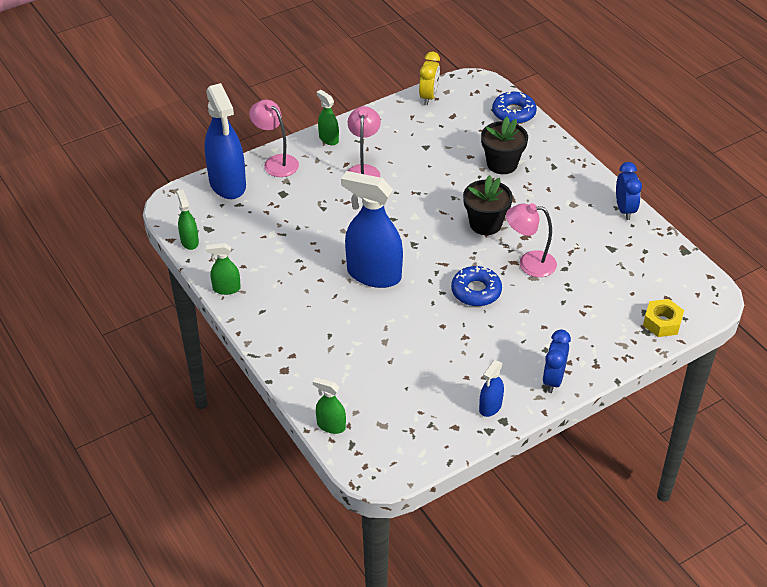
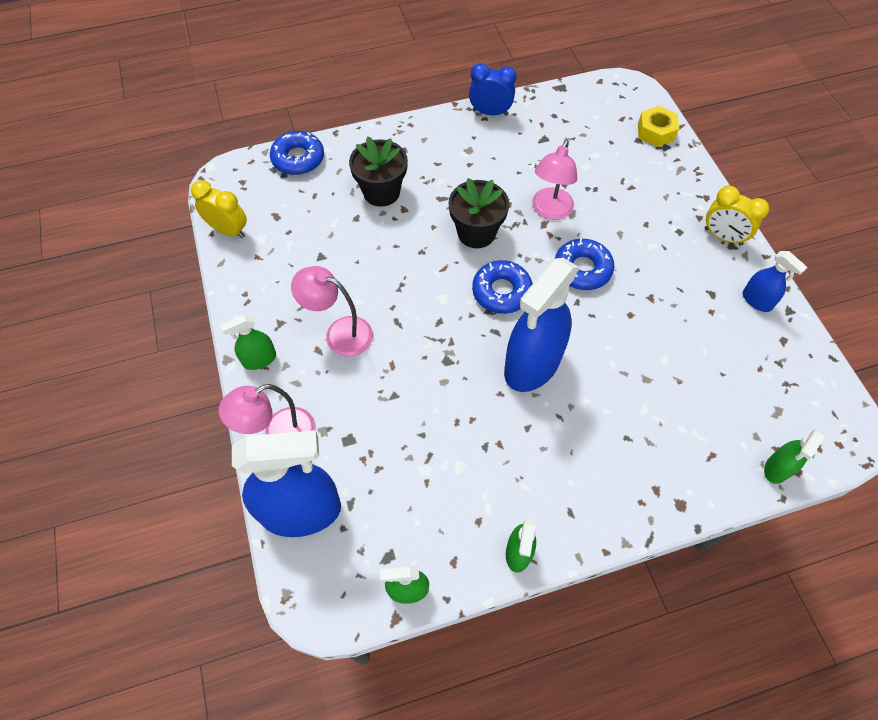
camera: 75 degrees left, 15 degrees up
(434, 247) = (501, 291): none -> blue donut
(553, 380) = (723, 237): blue clock -> yellow clock

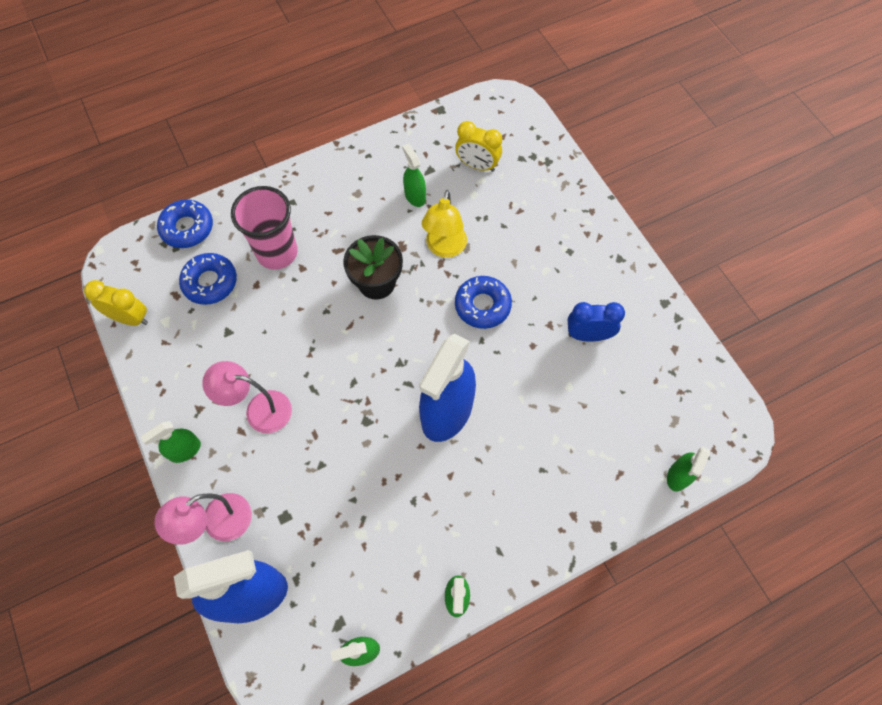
camera: 10 degrees left, 5 degrees up
(381, 192) = (277, 252): black flower pot -> pink cup
(490, 112) = (373, 148): blue clock -> blue clock (588, 335)
(501, 291) = (409, 341): blue donut -> blue donut (210, 282)
(526, 160) = (415, 196): none -> green spray bottle
(550, 211) = (444, 248): pink lamp -> yellow lamp
(656, 132) = (537, 147): yellow nut -> none
(723, 237) = (610, 251): yellow clock -> yellow clock (477, 165)
(756, 300) = (647, 312): blue spray bottle -> none

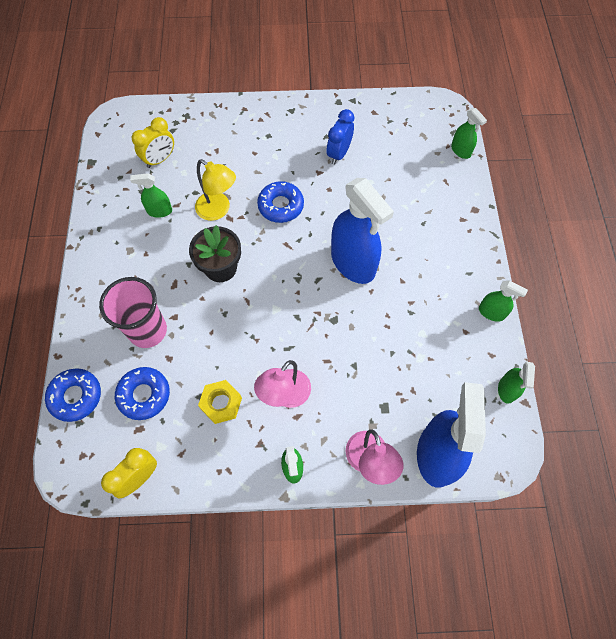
camera: 65 degrees left, 0 degrees up
(227, 354) = (221, 403): none -> yellow nut

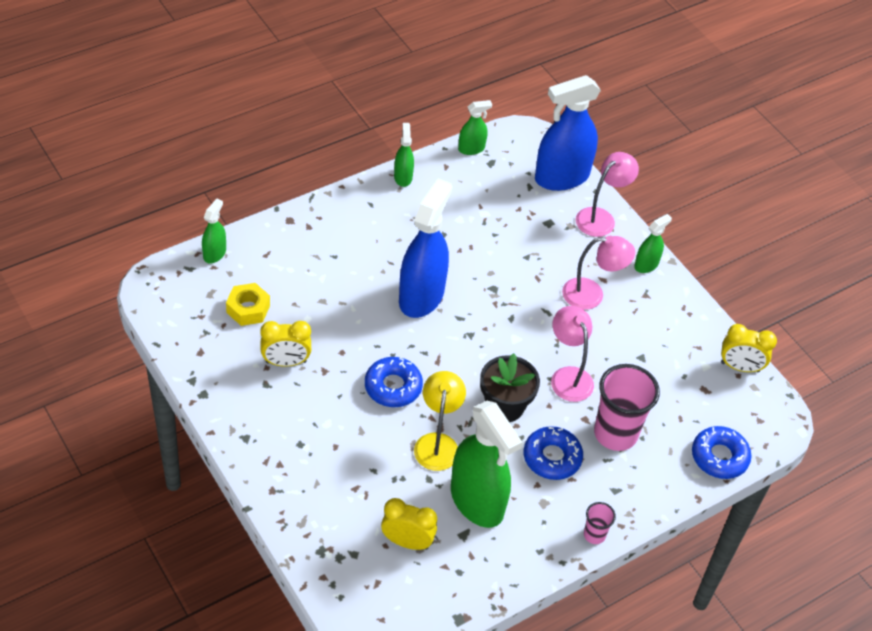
camera: 125 degrees left, 15 degrees down
(84, 267) = (594, 535): none -> pink cup
(144, 395) = (674, 402): blue donut -> blue donut (552, 457)
(159, 211) = (477, 501): green spray bottle -> green spray bottle, size x2.08
(218, 327) = (568, 376): none -> pink lamp
(221, 403) = (635, 338): yellow nut -> yellow nut (248, 309)
(339, 154) = (286, 362): blue clock -> yellow clock

